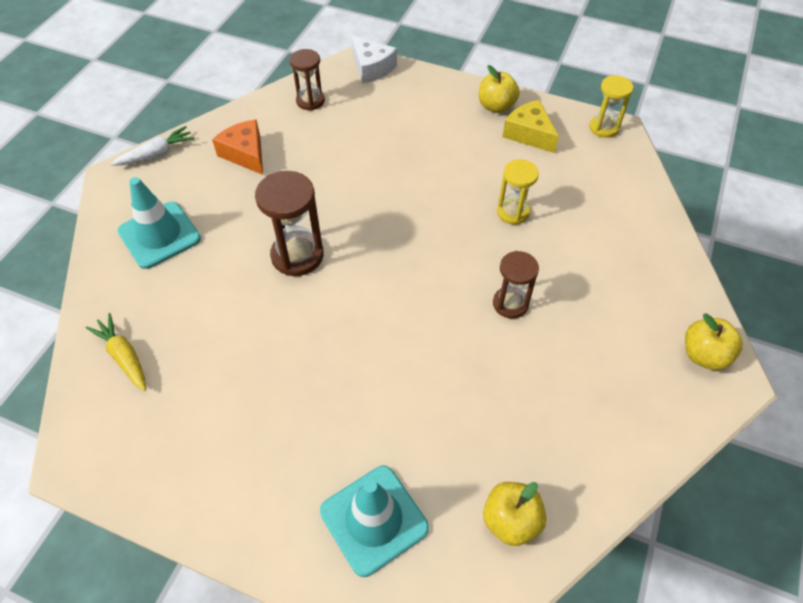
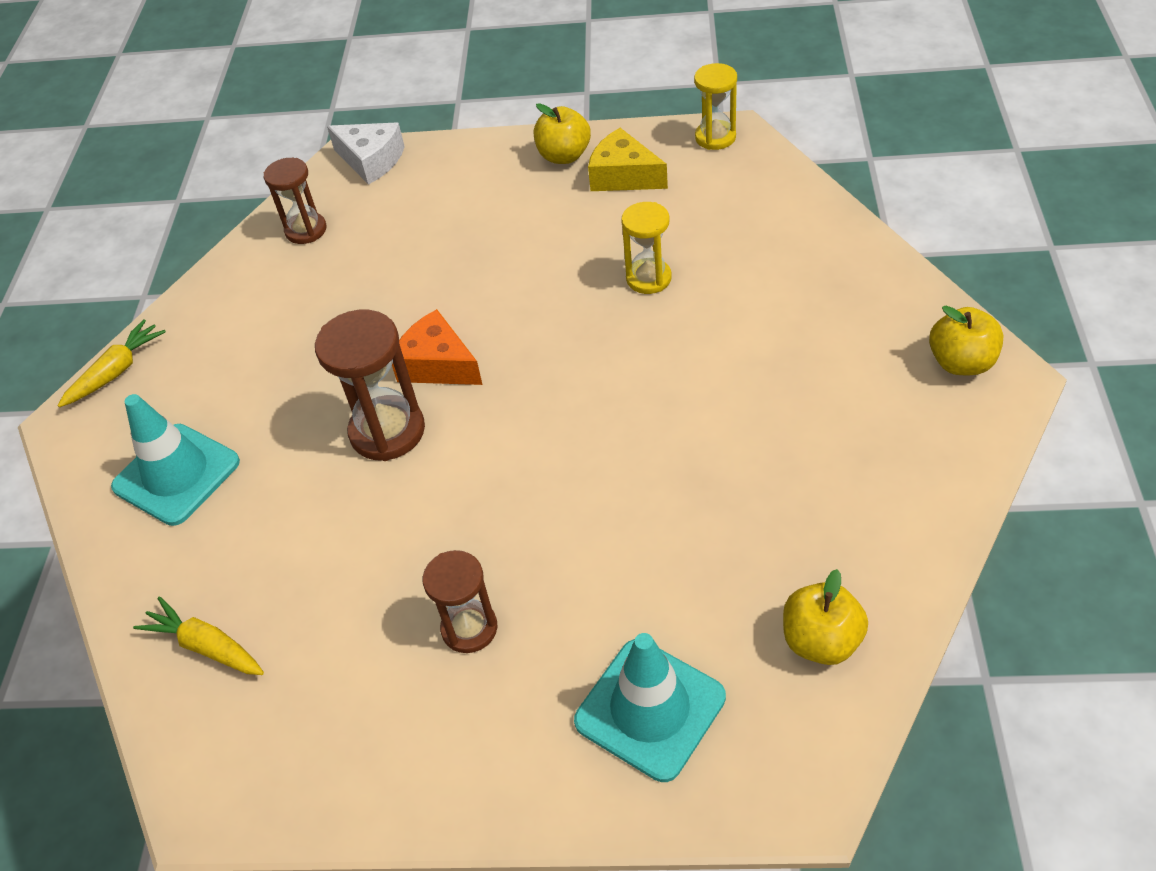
camera: 15 degrees left, 5 degrees down
(156, 154) = (116, 371): white carrot -> yellow carrot
(245, 154) = (247, 328): orange cheese -> orange cheese (437, 365)
(510, 304) = (698, 389): brown hourglass -> brown hourglass (469, 628)

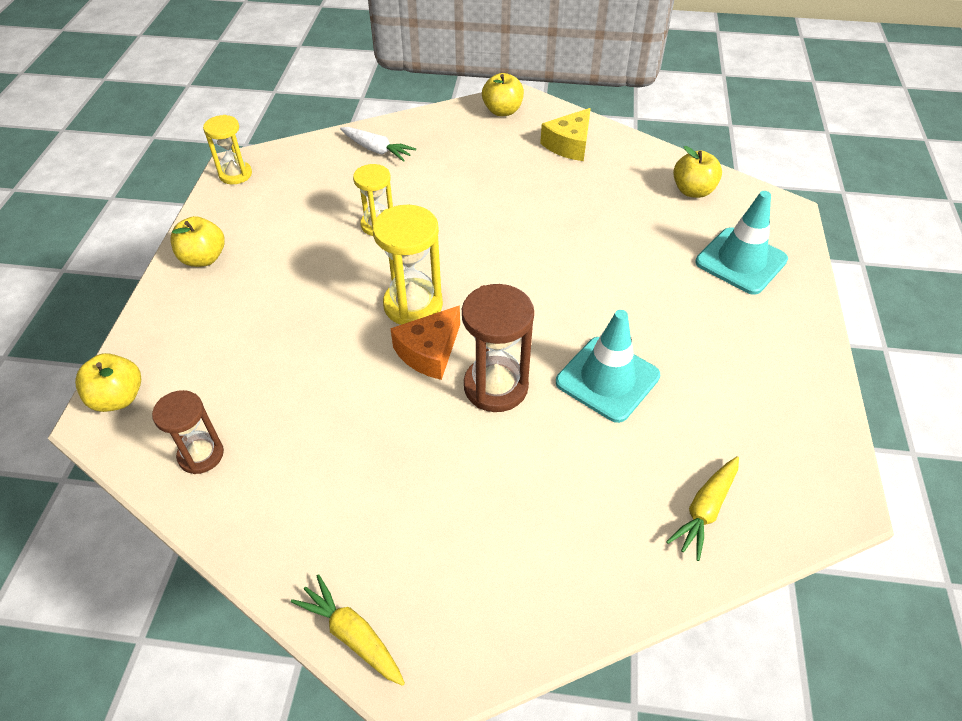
camera: 90 degrees left, 0 degrees up
(176, 474) = (515, 553): turquoise traffic cone -> turquoise traffic cone (607, 379)
(371, 160) = (118, 398): white cheese -> yellow apple
(469, 628) = (686, 341): brown hourglass -> none
(510, 337) = (413, 305): none -> yellow hourglass
(623, 176) = (252, 226): yellow cheese -> yellow cheese (569, 145)
(806, 244) = (377, 150): none -> white carrot

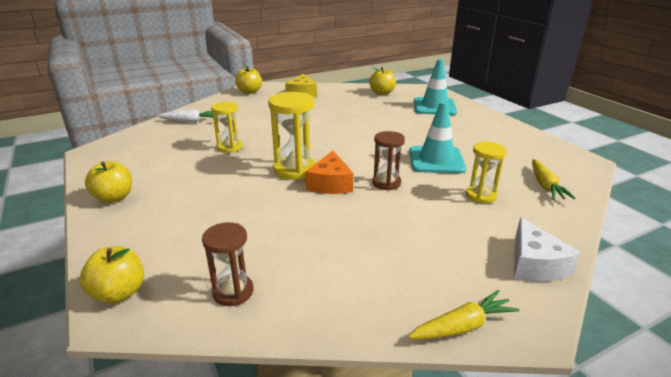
camera: 35 degrees left, 20 degrees down
(235, 174) = (95, 155): yellow hourglass -> yellow hourglass (480, 195)
(352, 635) = (462, 326): yellow carrot -> yellow carrot turned 150 degrees clockwise
(496, 386) = (386, 183): brown hourglass -> brown hourglass, size x0.65
(521, 617) = (534, 264): none -> white cheese

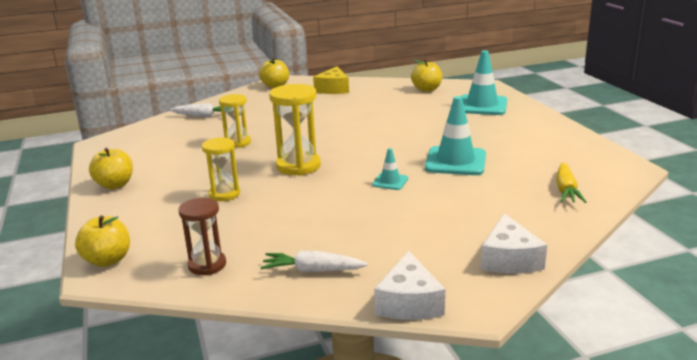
camera: 10 degrees right, 5 degrees down
(330, 184) = (330, 180): orange cheese -> none
(348, 291) = (312, 270): none -> white carrot
(386, 183) = (390, 181): brown hourglass -> turquoise traffic cone
(462, 326) = (409, 302): yellow carrot -> white cheese
(480, 195) = (487, 197): yellow hourglass -> yellow hourglass (224, 194)

